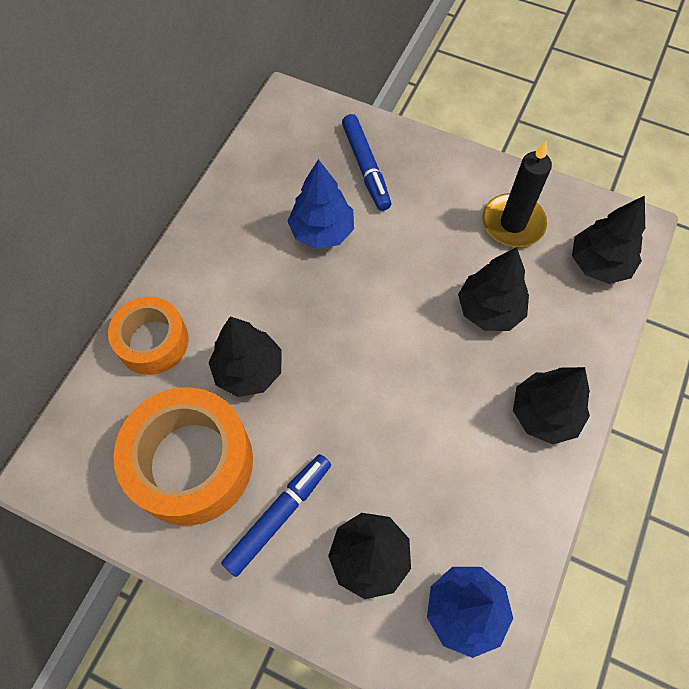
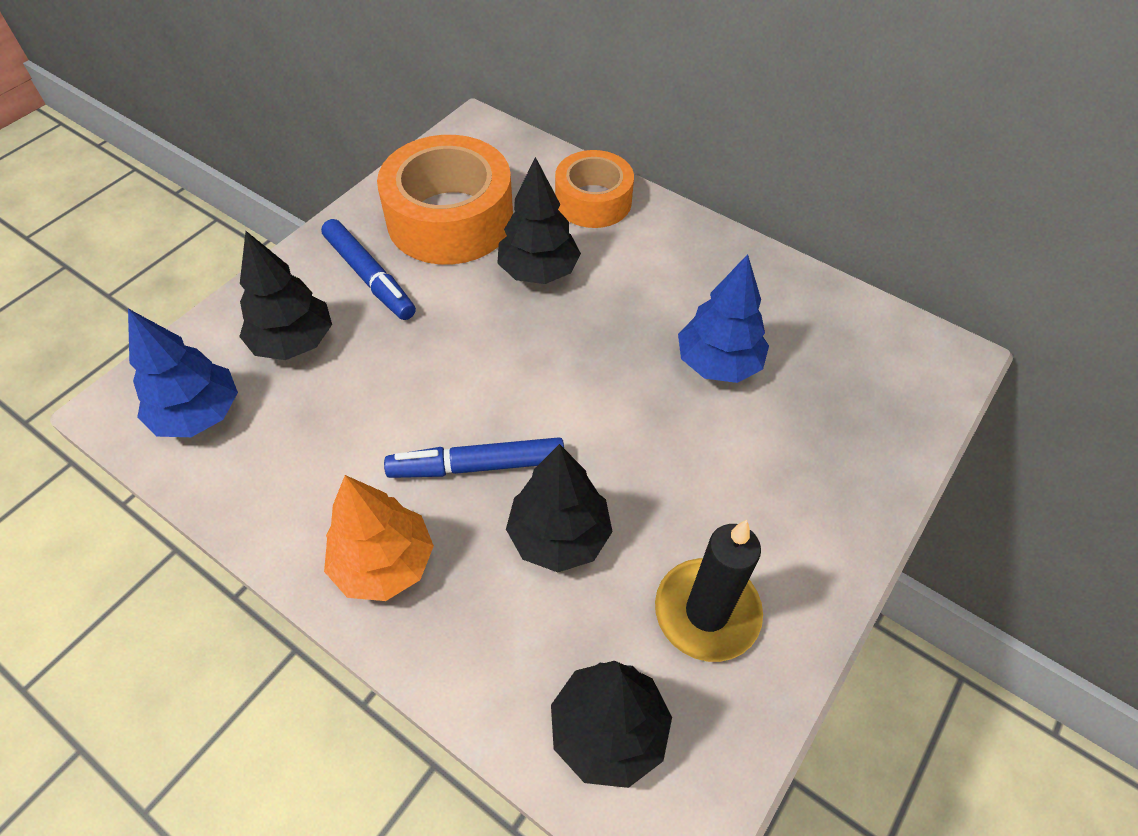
camera: 100 degrees right, 10 degrees down
(366, 167) = (826, 431): blue marker -> blue marker (477, 465)
(544, 414) = (384, 563): black tree -> orange tree

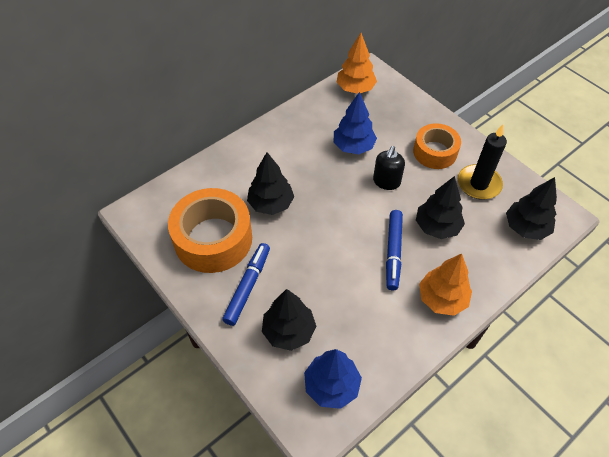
camera: 75 degrees left, 0 degrees up
(369, 277) = (248, 286): blue marker -> blue marker turned 45 degrees counterclockwise
(593, 201) = (225, 169): orange tape -> orange tape (435, 152)
(648, 431) = (386, 182): none -> black soap dispenser
(880, 341) = (355, 88): none -> orange tree

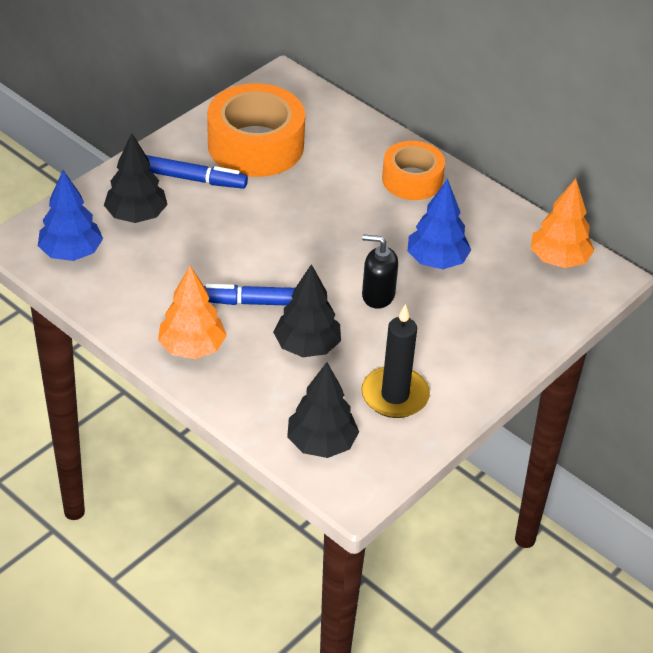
camera: 80 degrees right, 10 degrees down
(271, 204) = (317, 188): black tree -> none
(435, 152) = (448, 348): orange tape -> orange tape (412, 180)

